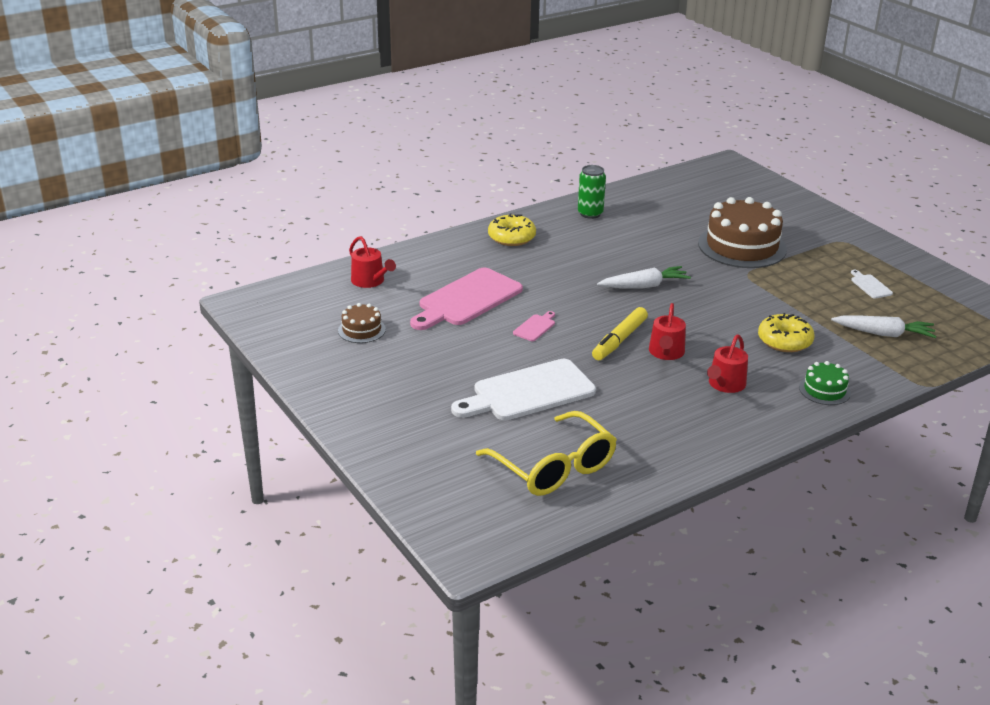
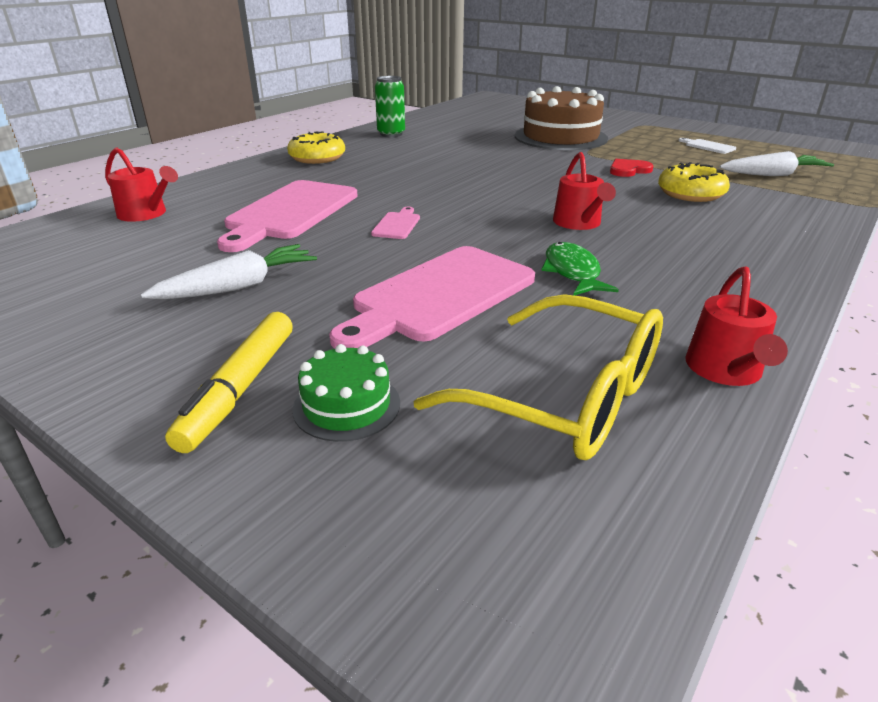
camera: 20 degrees left, 0 degrees up
(361, 330) = (142, 266): brown cake -> none
(528, 392) = (439, 296): white cutting board -> pink cutting board
(619, 340) = (512, 221): yellow marker -> yellow marker (240, 389)
(624, 393) = (572, 272): none -> green fish
(644, 286) = (494, 174): white carrot -> white carrot (238, 287)
(725, 384) = (681, 241): red watering can -> red watering can (725, 370)
(761, 303) = (628, 170): none -> red heart
(824, 390) = (791, 227): green cake -> green cake (346, 405)

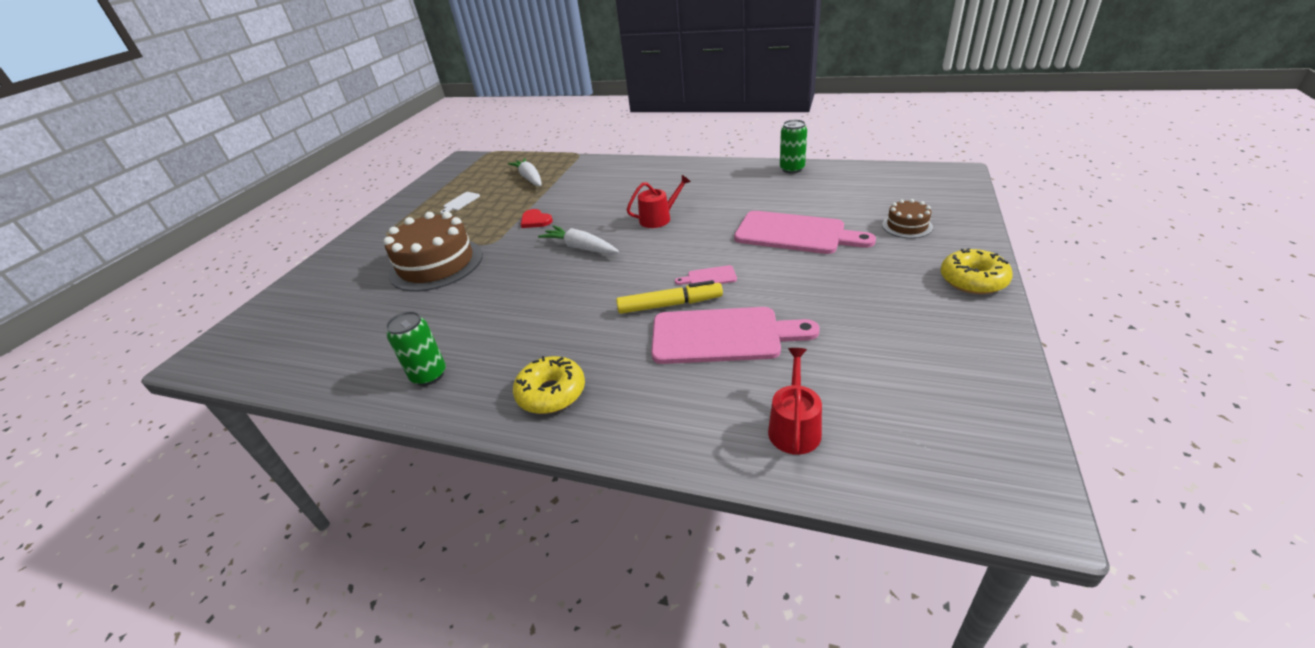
camera: 105 degrees left, 5 degrees up
(238, 287) = (856, 299): white carrot -> white carrot (581, 248)
(240, 389) = (932, 252): yellow marker -> yellow marker (670, 305)
(346, 405) = (907, 226): green cake -> brown cake
(564, 397) = (845, 190): yellow glasses -> none
(572, 272) = (732, 208): green fish -> none
(690, 194) = (581, 196): yellow donut -> yellow donut (973, 280)
(725, 370) = (792, 169): red watering can -> green can

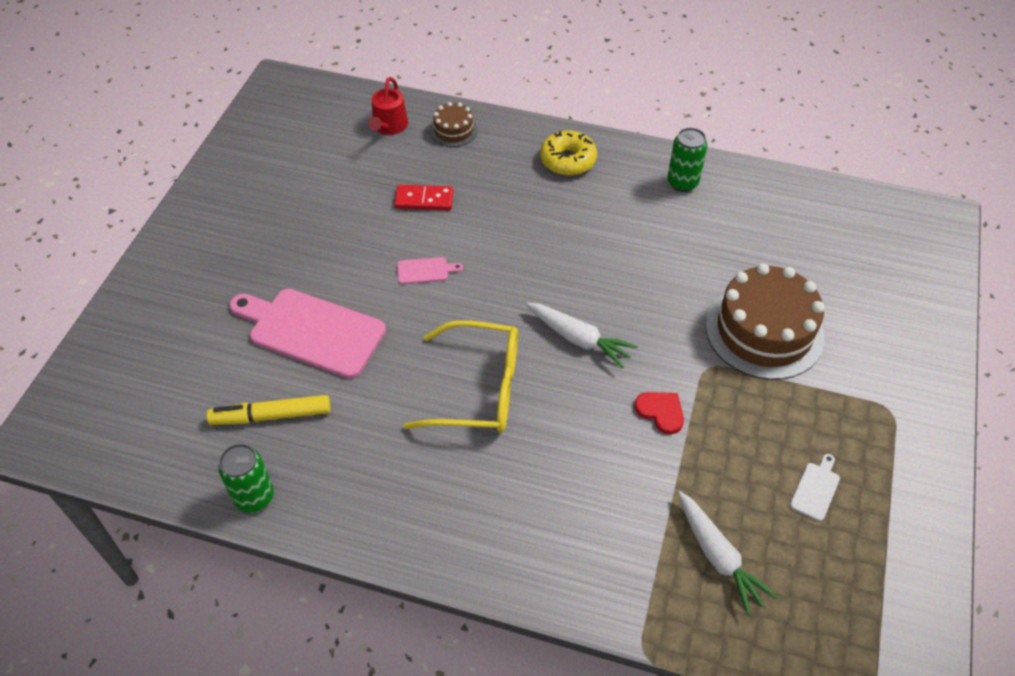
camera: 175 degrees right, 15 degrees up
(658, 218) = (478, 389): red watering can -> yellow glasses
(670, 305) = (469, 238): yellow marker -> yellow marker (271, 416)
(722, 335) = (424, 200): pink cutting board -> red domino
(907, 226) = (180, 327): brown cake -> brown cake (453, 130)
(973, 280) = (177, 239): yellow donut -> none

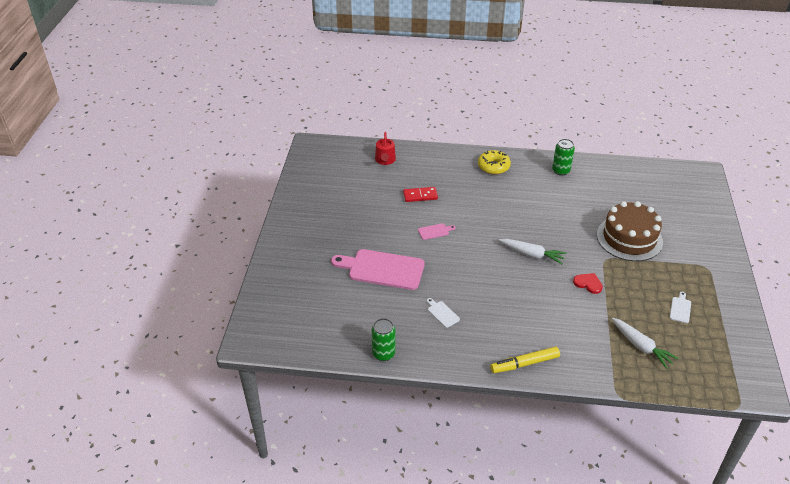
camera: 10 degrees left, 10 degrees down
(271, 416) = (377, 313): yellow marker -> yellow marker (524, 364)
(383, 432) = (442, 313): none -> white cutting board
(453, 130) = (423, 158): brown cake -> none
(478, 389) = (486, 285): yellow glasses -> none

